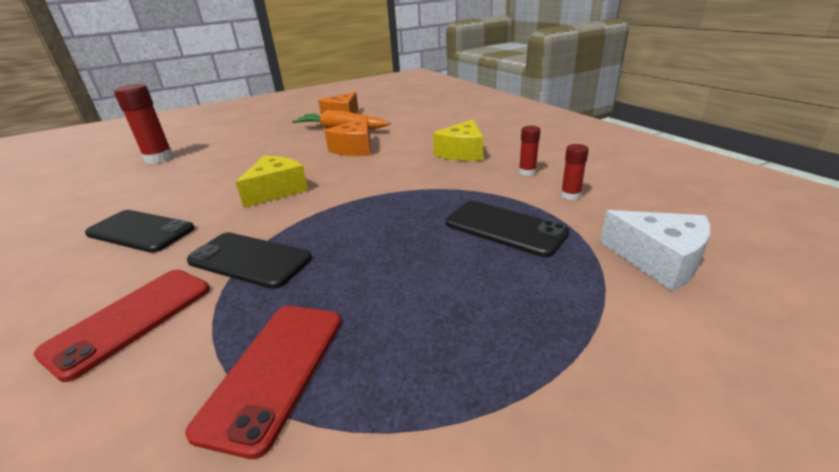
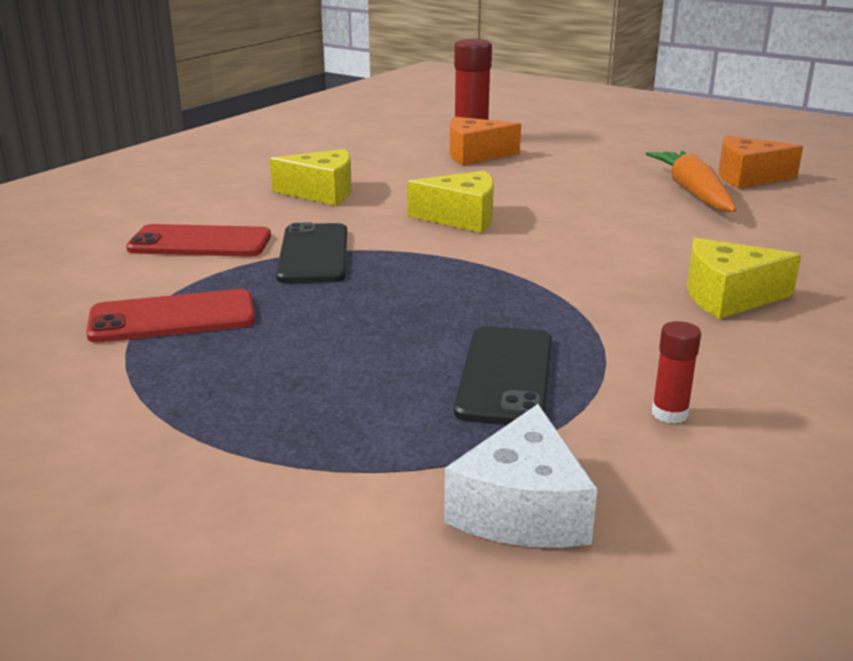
camera: 60 degrees right, 5 degrees down
(140, 231) = (322, 192): black phone -> yellow cheese
(355, 148) = (637, 221): orange cheese -> orange cheese (475, 155)
(527, 172) = (719, 363): red glue stick -> none

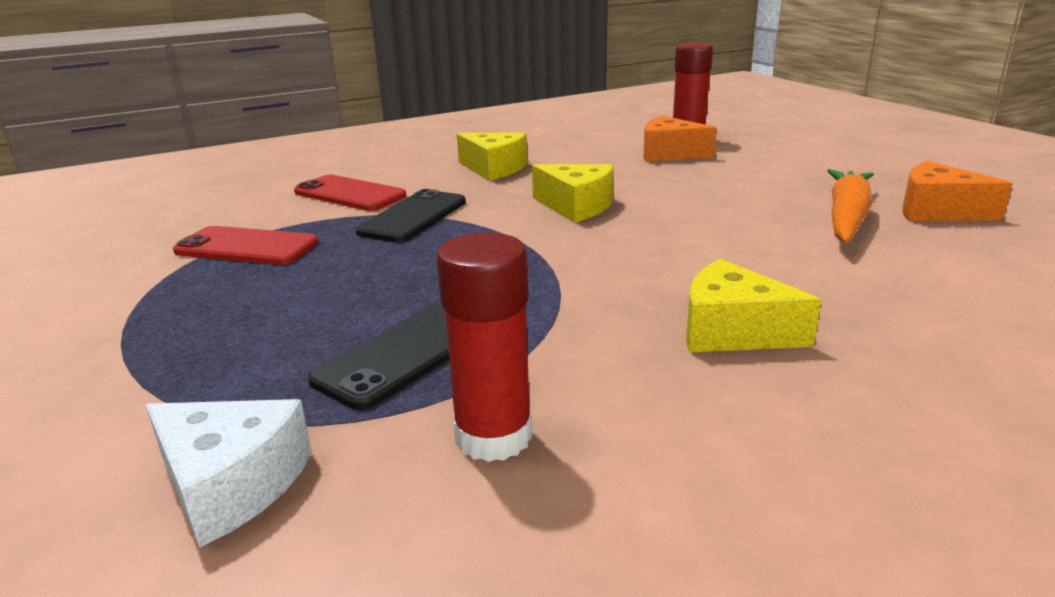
camera: 30 degrees right, 0 degrees up
(522, 509) = (231, 484): white cheese -> white cheese turned 105 degrees counterclockwise
(669, 413) = (493, 436): red glue stick -> red glue stick, size x1.92

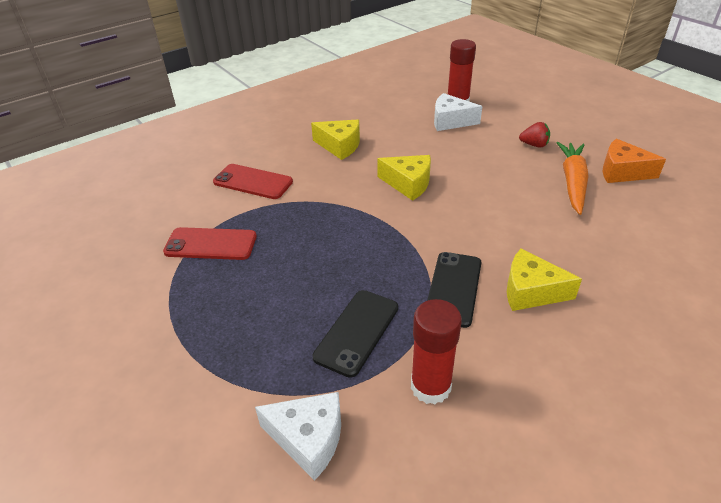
camera: 10 degrees left, 15 degrees up
(413, 217) = (307, 203): black phone -> black phone (454, 288)
(670, 153) = (450, 121): orange cheese -> white cheese
(793, 179) = (534, 145): none -> red strawberry

